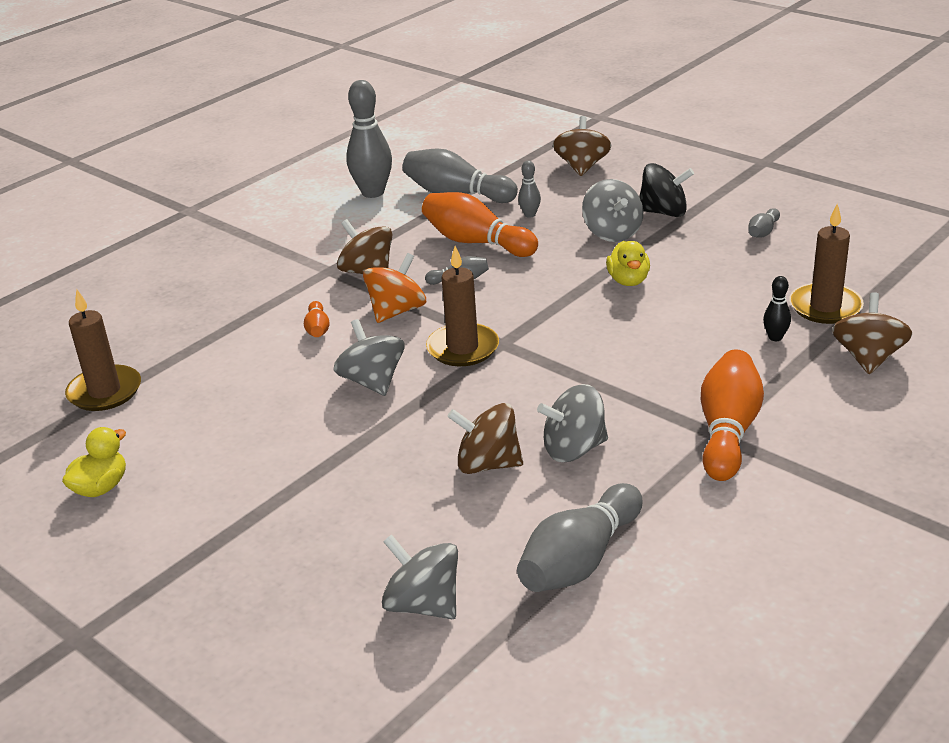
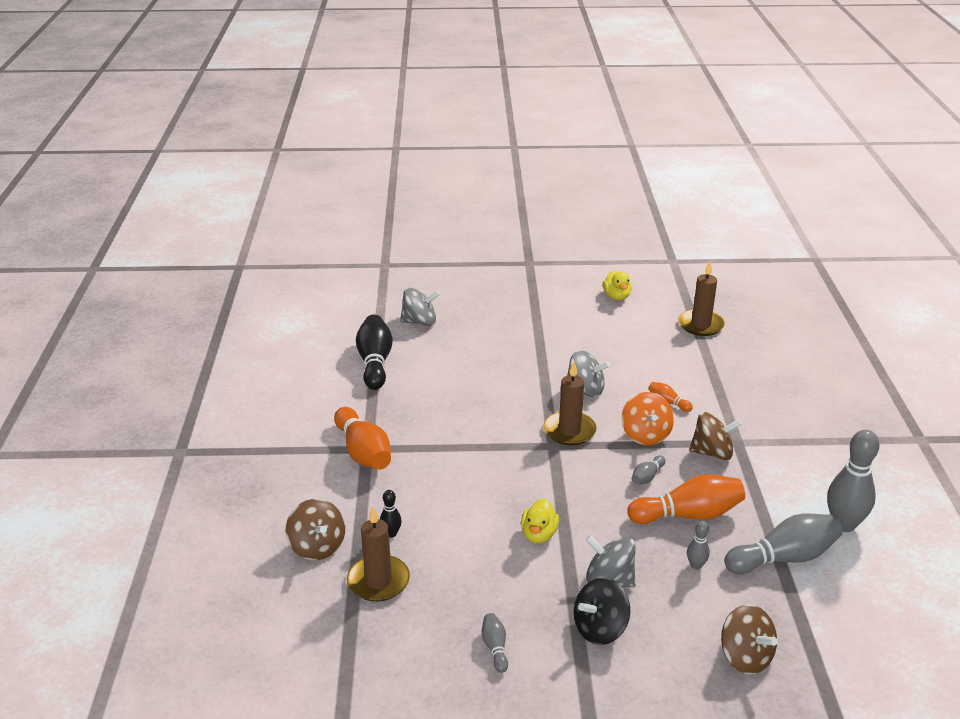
camera: 135 degrees right, 0 degrees up
(487, 464) = (466, 380): brown spinning top -> none
(574, 449) = (434, 406): grey spinning top -> none
(580, 560) = (375, 363): grey bowling pin -> black bowling pin
(628, 281) = (539, 534): yellow duck -> yellow duck turned 120 degrees counterclockwise

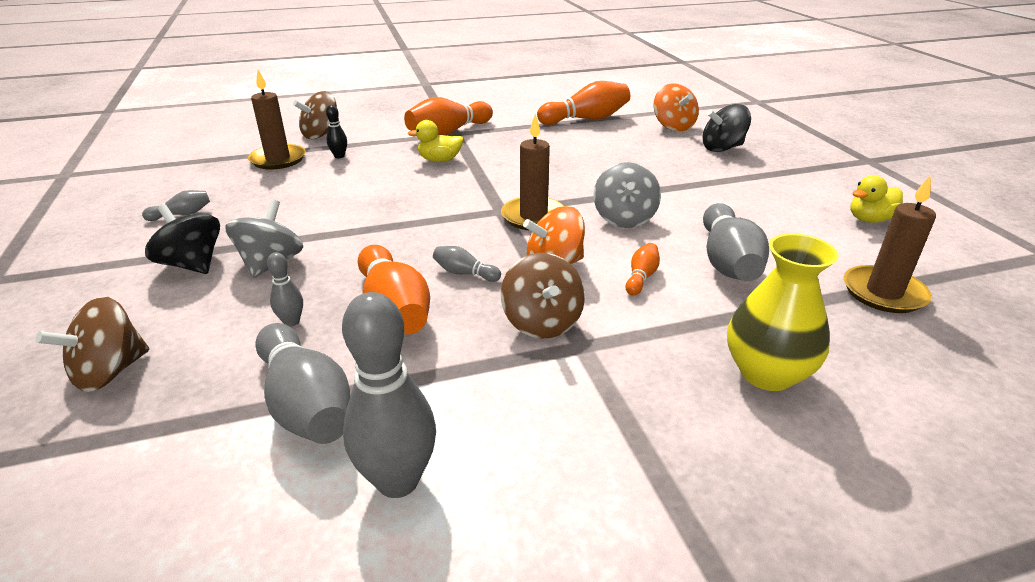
camera: 75 degrees right, 0 degrees up
(375, 363) = (586, 119): black bowling pin -> orange bowling pin
(420, 322) = (673, 126): grey spinning top -> orange spinning top
(479, 313) = (722, 148): none -> black spinning top
(539, 534) = (344, 218): yellow duck -> yellow duck (439, 160)
(656, 365) = (727, 262): none -> grey bowling pin
(768, 387) = (766, 373): none -> yellow vase

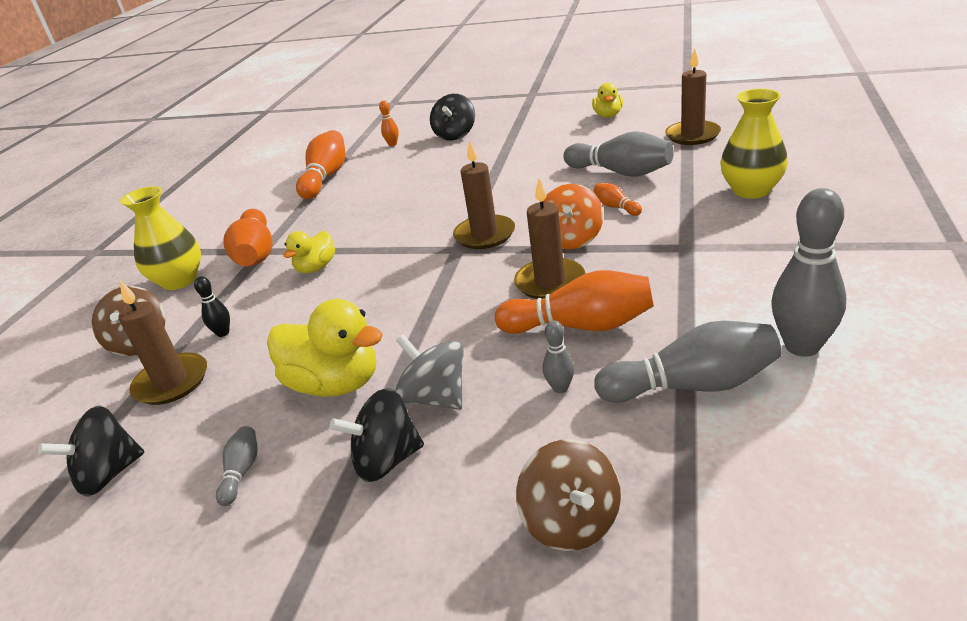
camera: 55 degrees left, 0 degrees up
(182, 174) = (109, 474): none -> black spinning top
(284, 216) = (335, 384): none -> yellow duck
(401, 120) = (179, 280): none -> yellow vase
(464, 273) = (550, 282): grey bowling pin -> brown candle
(542, 322) = (647, 258): brown spinning top -> none
(624, 218) = (526, 196): grey spinning top -> none
(673, 126) = (392, 144): orange spinning top -> orange bowling pin

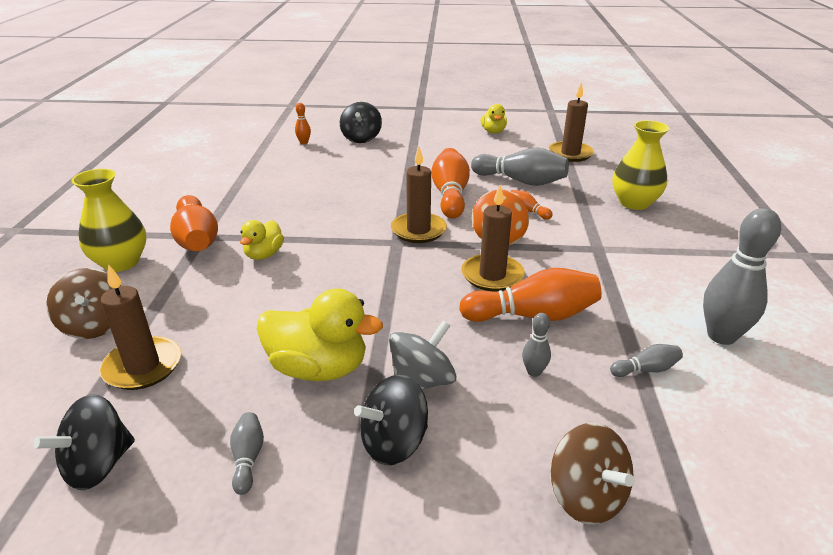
camera: 15 degrees left, 0 degrees up
(223, 333) = (185, 316): black bowling pin -> none
(326, 177) = (247, 169): orange bowling pin -> orange bowling pin (450, 195)
(435, 397) = (422, 381): grey spinning top -> grey spinning top turned 105 degrees clockwise
(692, 385) = (646, 369): grey bowling pin -> grey bowling pin, size x0.48

